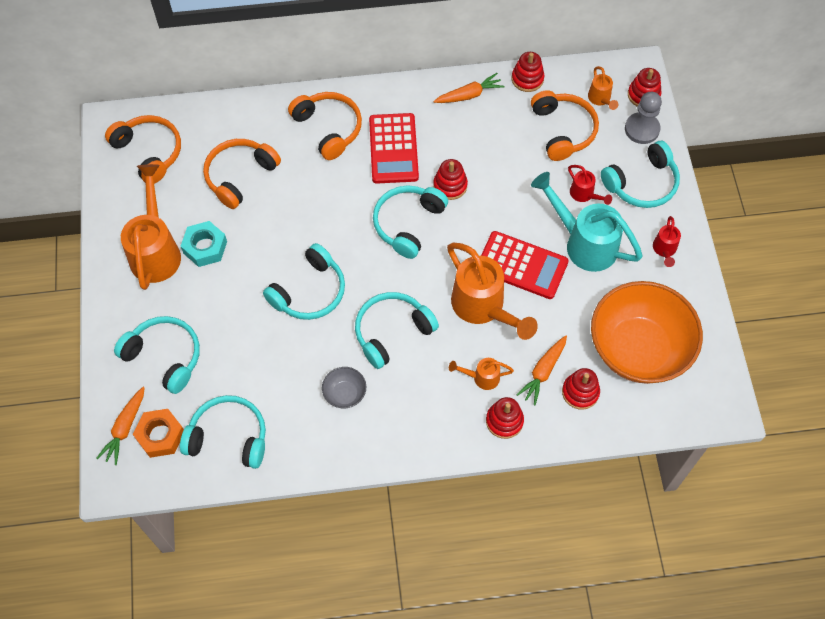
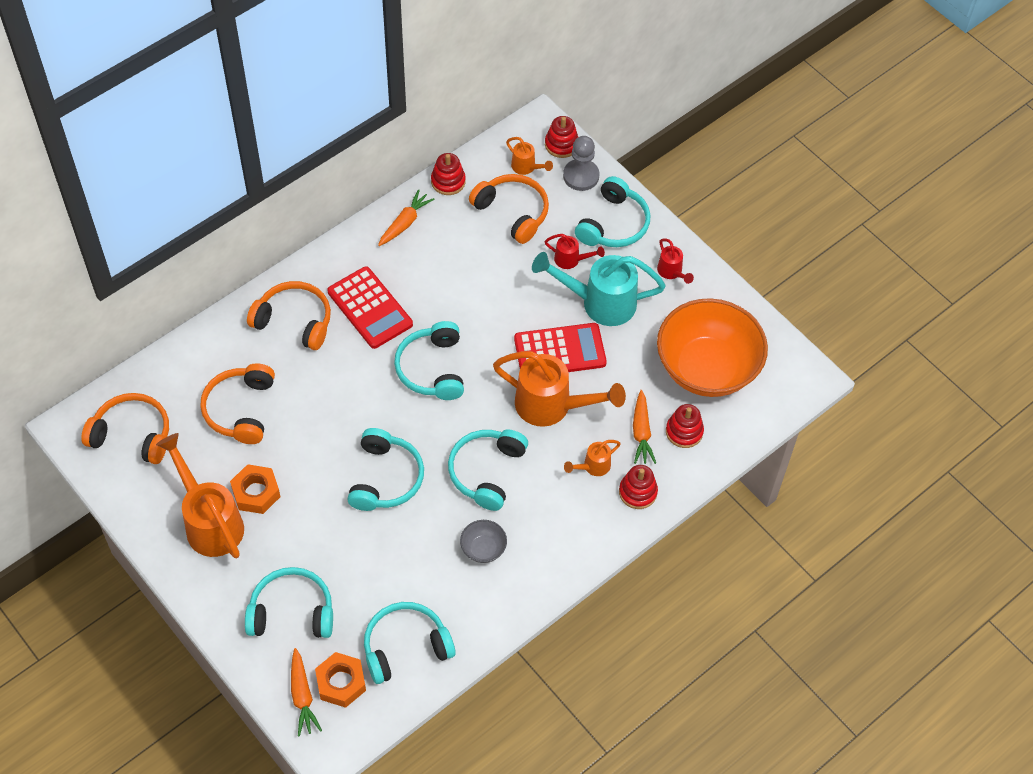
camera: 35 degrees left, 5 degrees down
(205, 247) = (256, 492): turquoise nut -> orange nut
(450, 185) = (446, 314): red stacking toy -> none

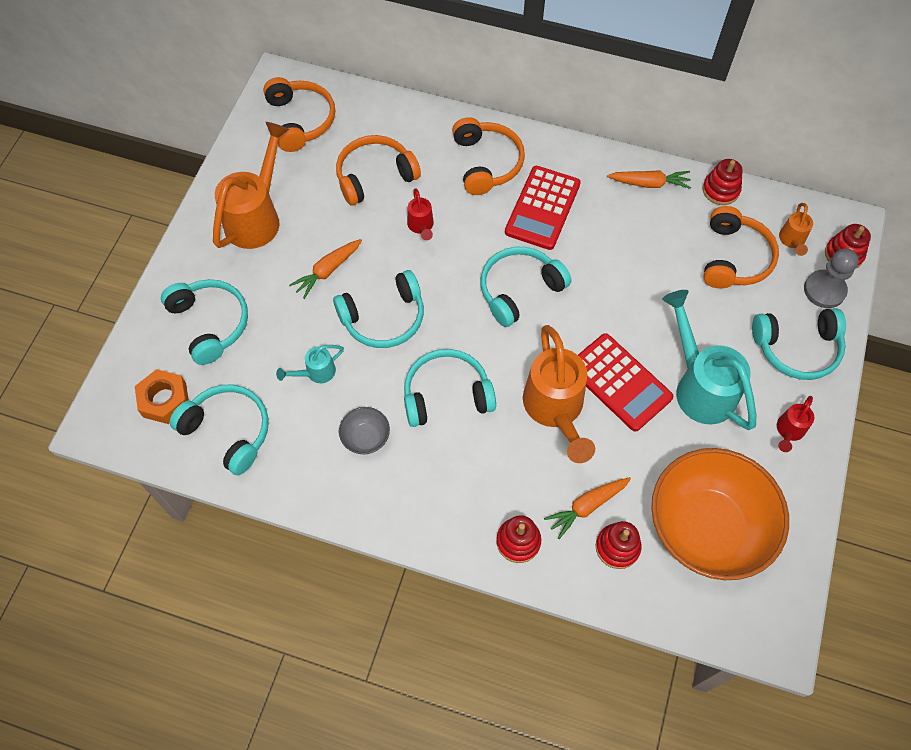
camera: 60 degrees right, 5 degrees up
(256, 492) = (305, 232): orange nut -> none
(302, 696) = (135, 378): orange carrot -> orange carrot (327, 271)
(399, 555) = (316, 373): none -> turquoise watering can
(571, 260) = (725, 335): red watering can -> red watering can (421, 227)
(592, 467) = (516, 483): orange watering can -> none

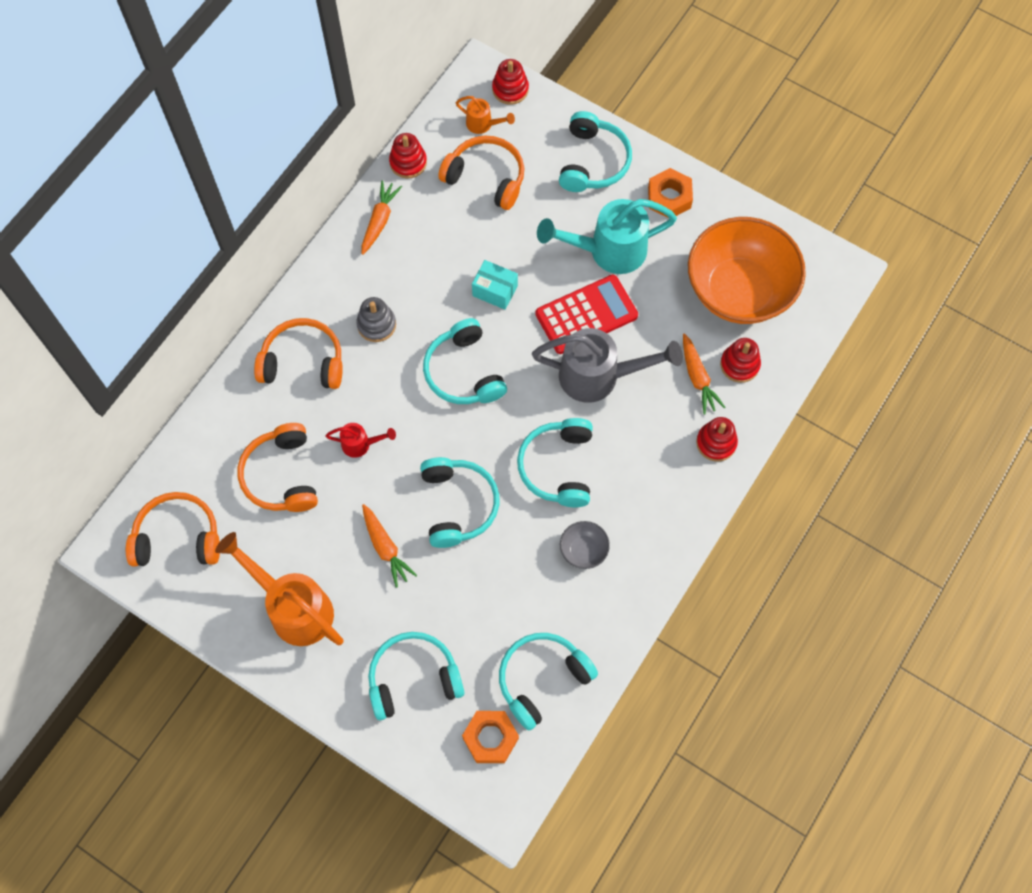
camera: 75 degrees left, 5 degrees up
(316, 373) = (501, 583): turquoise watering can -> none
(543, 208) = (376, 324): red calculator -> grey stacking toy
(555, 410) = (600, 376): orange watering can -> grey watering can
(614, 295) = (495, 291): none -> turquoise box
(788, 431) = (669, 197): red watering can -> orange nut
(824, 290) = (542, 118): grey pawn -> none

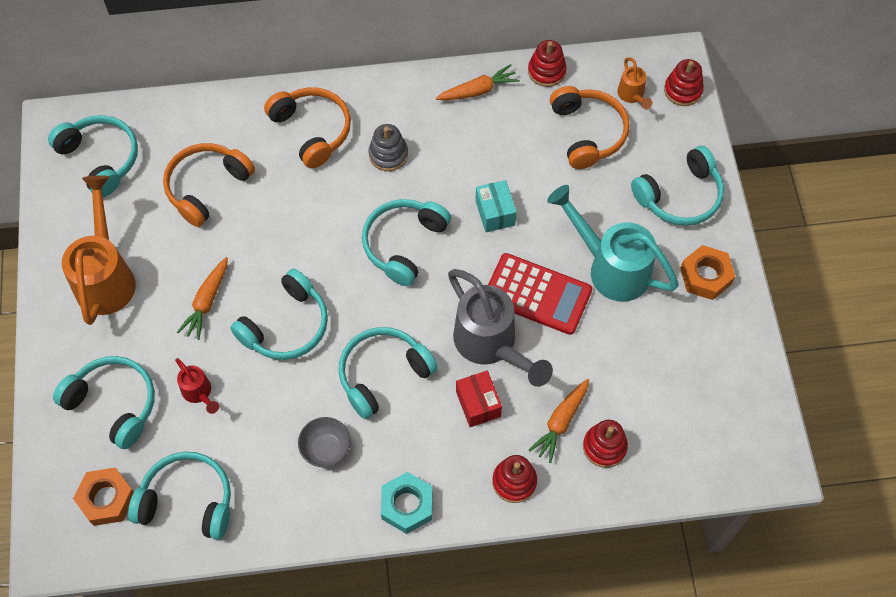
camera: 50 degrees right, 5 degrees down
(178, 537) = (101, 159): orange headphones -> turquoise headphones
(361, 444) = (279, 220): red watering can -> red watering can (199, 393)
(637, 421) = (478, 404): none -> red box
(674, 527) = (407, 505): none -> turquoise nut
(739, 290) = (673, 394): orange bowl -> none

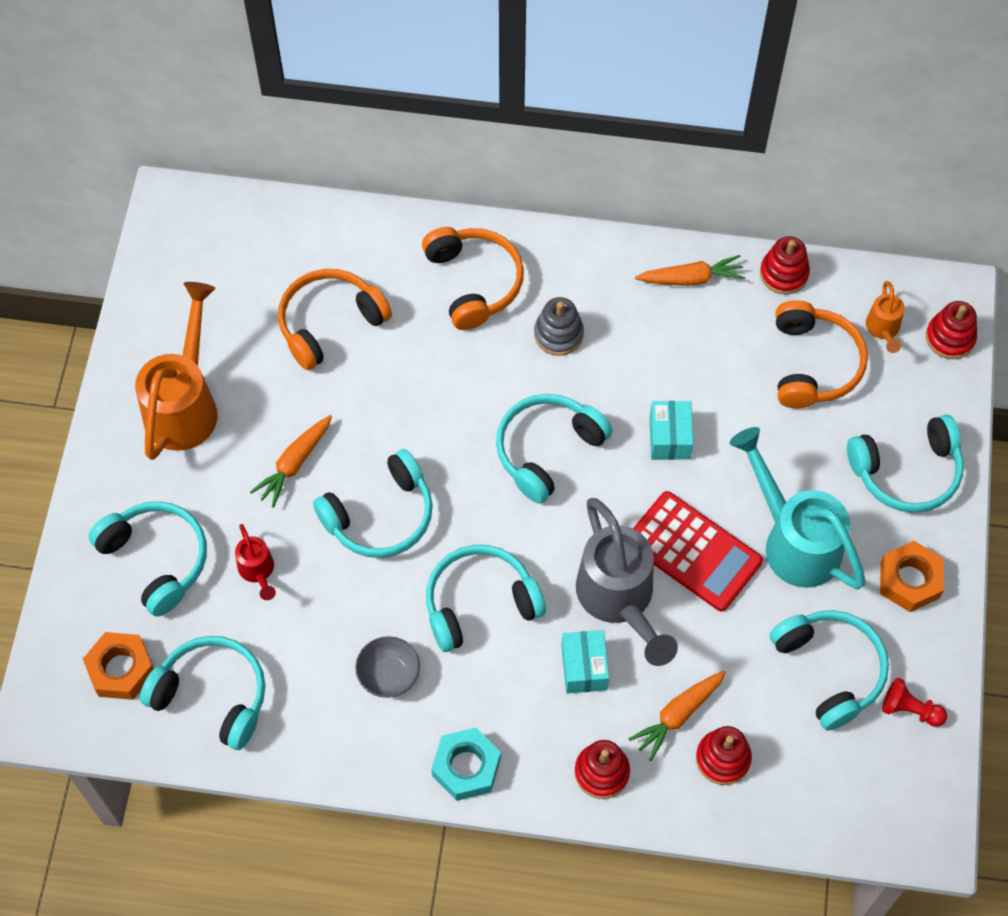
camera: 15 degrees right, 0 degrees up
(101, 159) = (213, 259): turquoise headphones -> turquoise headphones (830, 669)
(478, 404) = (584, 668): red box -> turquoise box
(734, 373) = (910, 709): none -> red pawn

